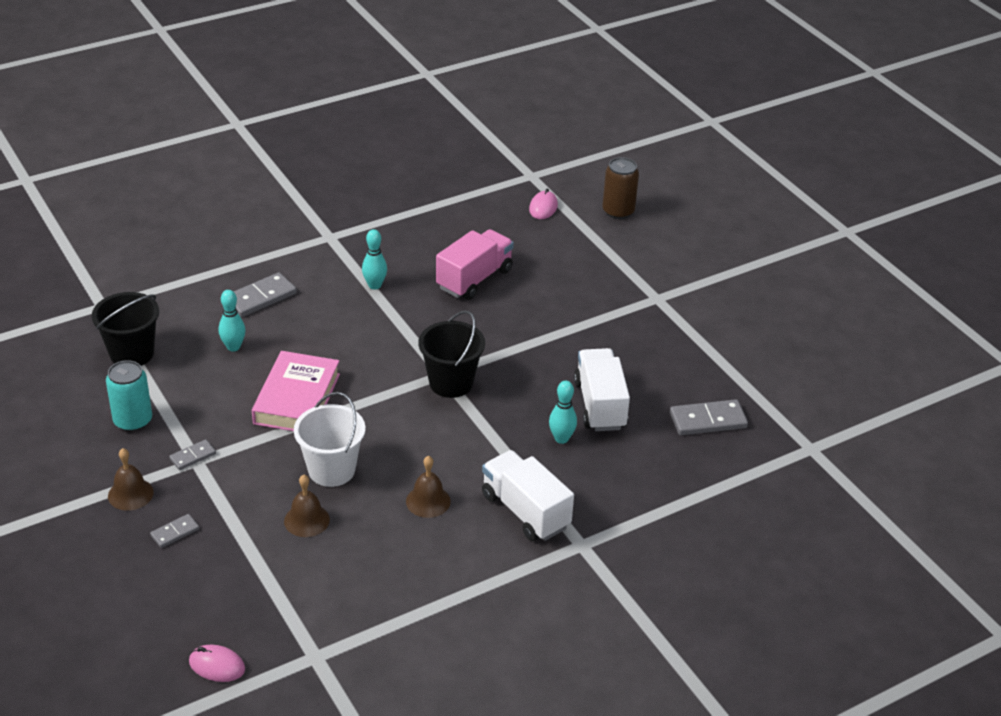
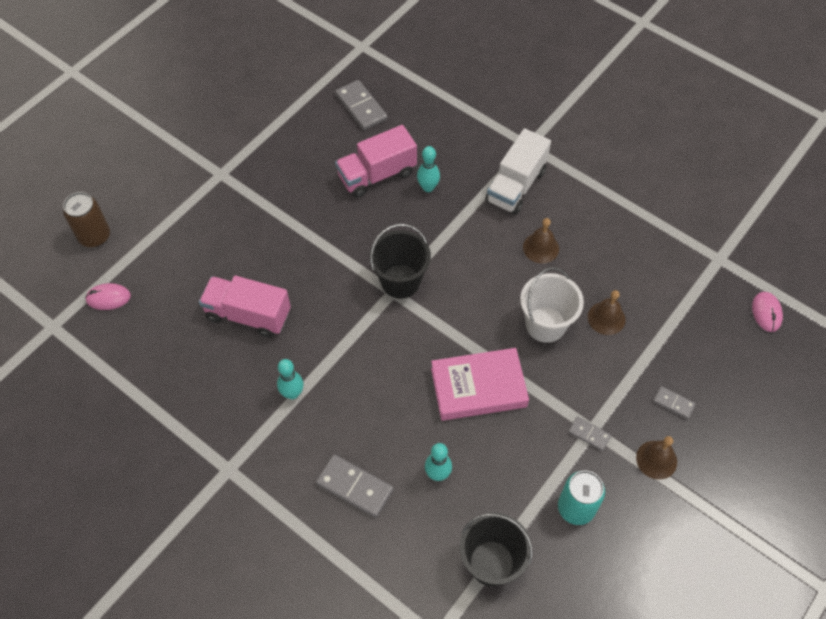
camera: 110 degrees left, 20 degrees up
(600, 405) = (377, 175): white truck -> pink truck

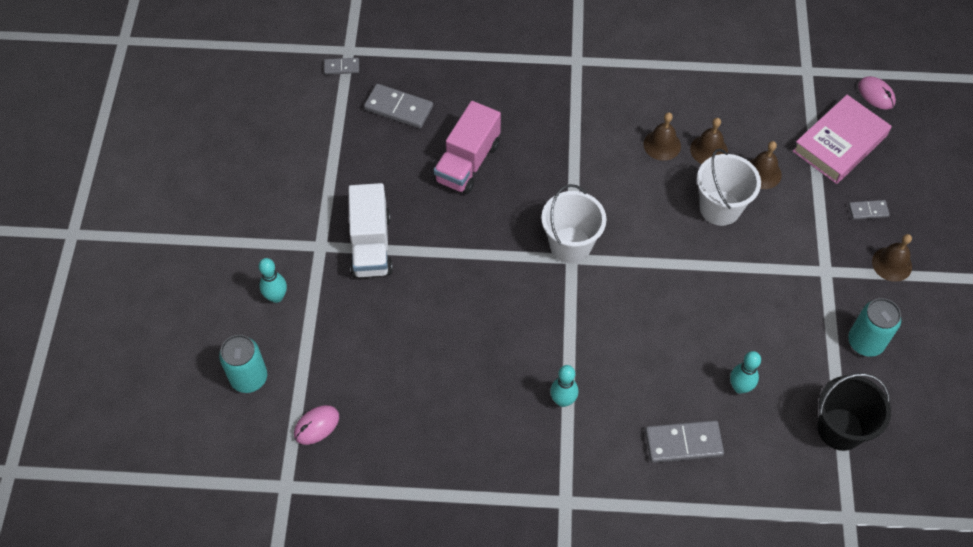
camera: 35 degrees left, 0 degrees up
(94, 236) = (249, 377): brown can -> turquoise can
(248, 315) = (463, 358): pink truck -> none
(400, 281) = (570, 245): black bucket -> white bucket
(428, 187) = (522, 148): turquoise bowling pin -> turquoise bowling pin (276, 297)
(478, 387) = (711, 295): pink book -> pink book (839, 143)
(516, 186) = (596, 103): white truck -> white truck (371, 245)
(576, 274) = (709, 150): none -> brown bell
(589, 434) = (827, 277): grey domino -> grey domino (341, 67)

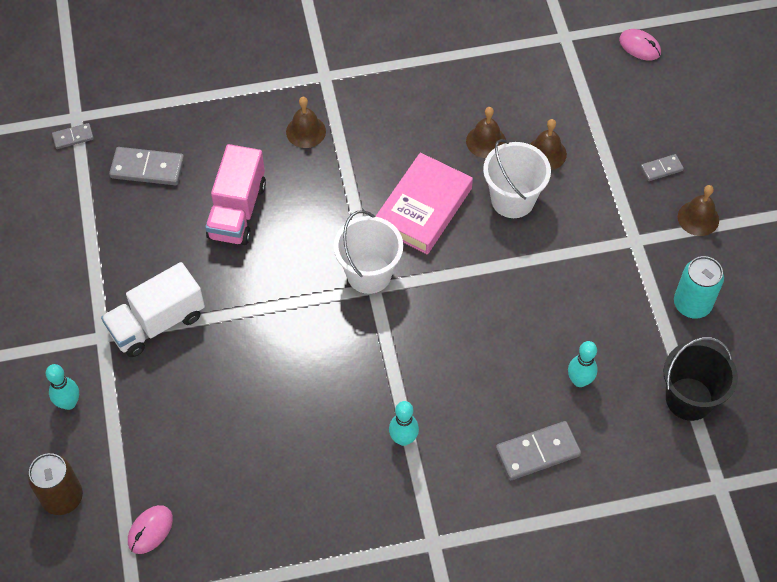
camera: 15 degrees left, 0 degrees up
(249, 377) = (62, 497): turquoise can -> brown can
(371, 245) = (157, 323): white truck -> white truck turned 75 degrees clockwise
(662, 145) = (436, 146): brown bell -> brown bell (306, 131)
(839, 143) = (616, 105): pink book -> pink book (423, 208)

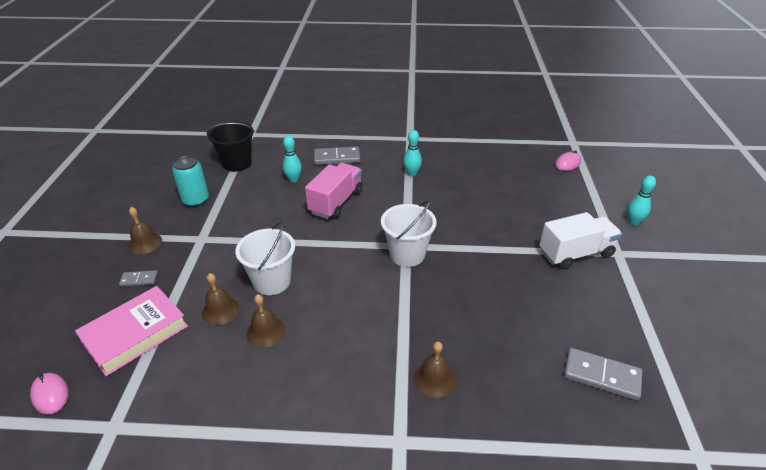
camera: 165 degrees left, 20 degrees down
(62, 497) = (625, 182): brown can -> none
(73, 137) = (695, 429): grey domino -> none
(237, 210) = (510, 319): pink truck -> pink truck (336, 202)
(423, 208) = (347, 289): pink book -> pink book (135, 334)

